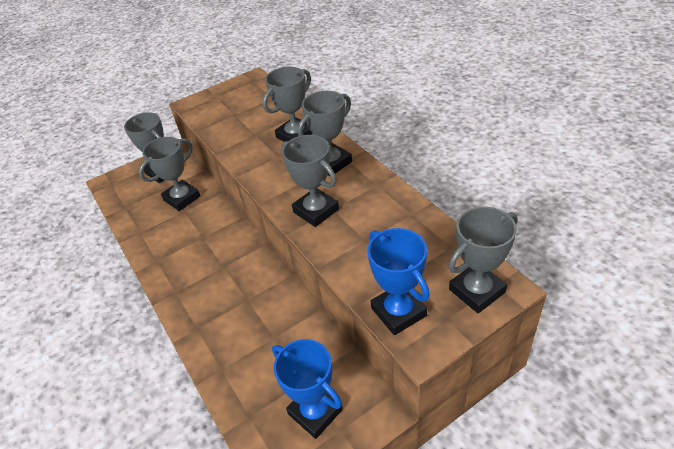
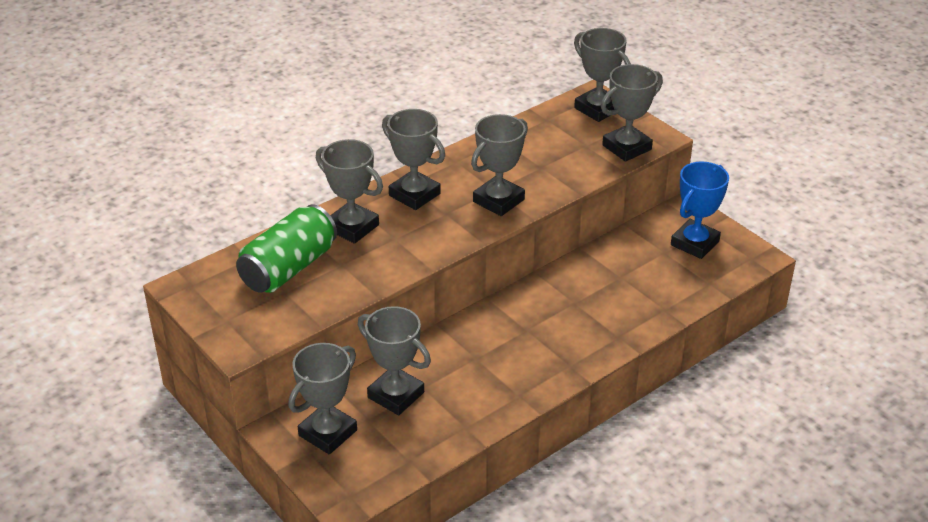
camera: 100 degrees left, 5 degrees down
(257, 113) = (289, 268): none -> green can
(398, 312) = (626, 147): blue trophy -> grey trophy

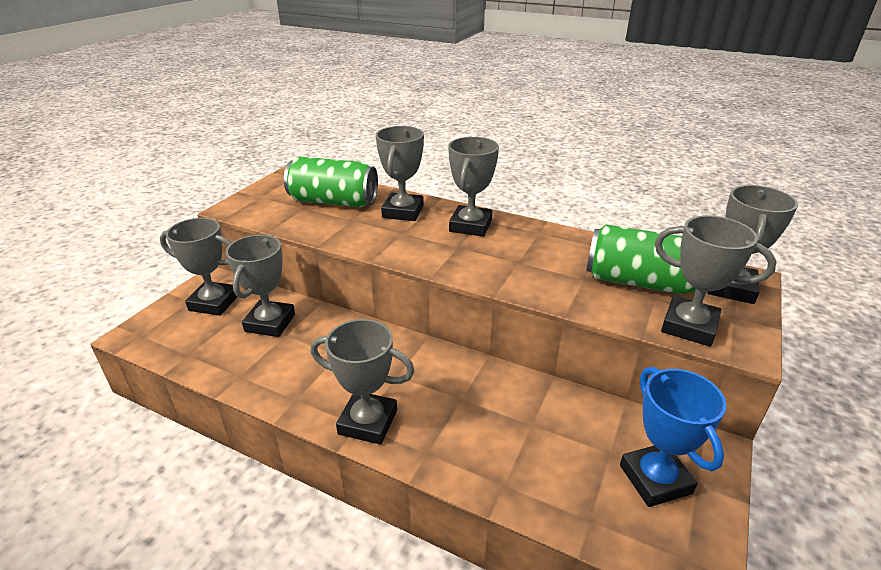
camera: 65 degrees right, 5 degrees down
(498, 200) = (503, 268): grey trophy -> grey trophy (368, 422)
(564, 143) = (640, 282): none -> green can
(694, 243) = (655, 479): blue trophy -> blue trophy turned 60 degrees clockwise

